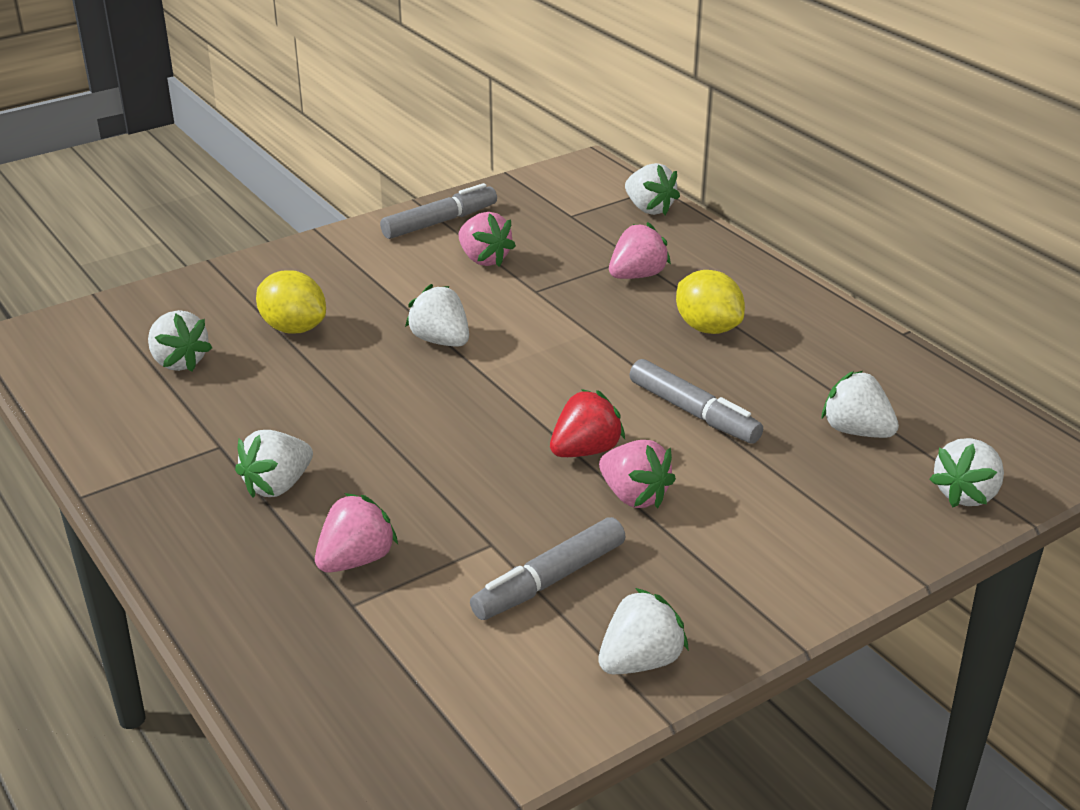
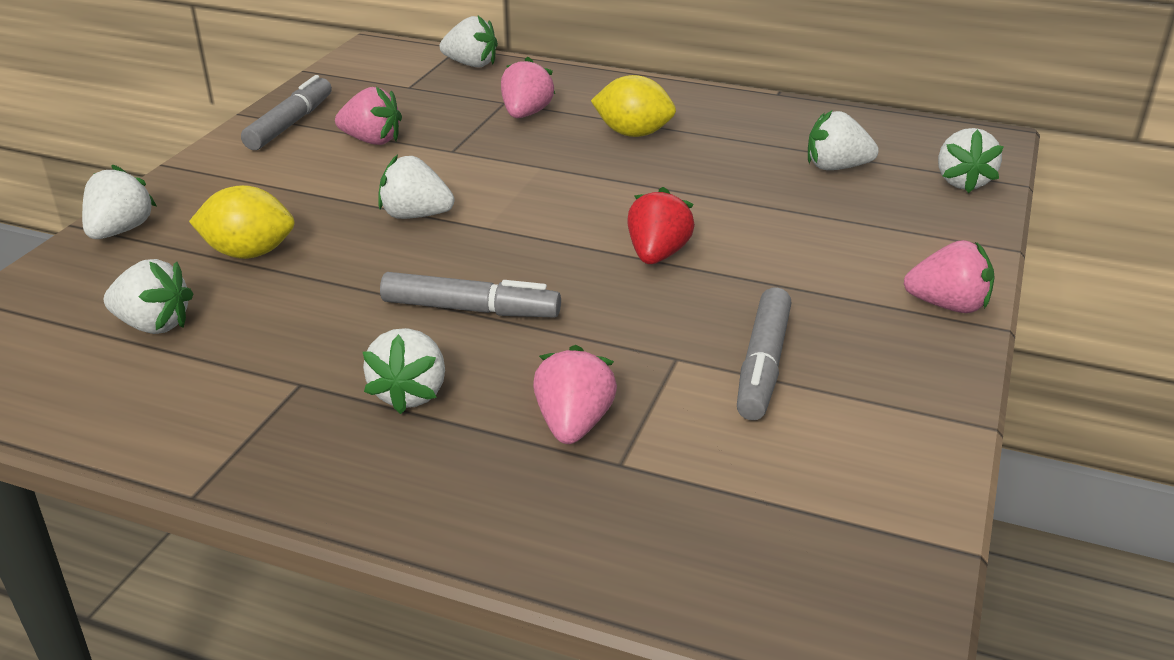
camera: 35 degrees left, 0 degrees up
(634, 496) = (741, 273): pink strawberry -> pink strawberry (947, 305)
(640, 661) = (914, 393): white strawberry -> white strawberry (120, 231)
(693, 413) = (704, 196): grey marker -> grey marker (470, 309)

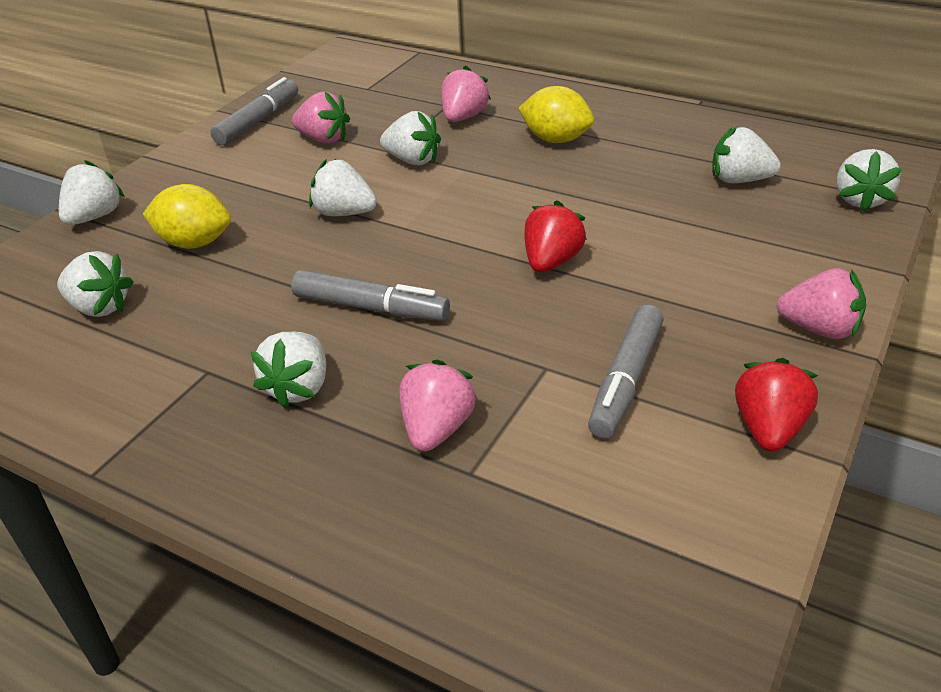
camera: 10 degrees right, 5 degrees up
(471, 64) = (426, 68): white strawberry -> white strawberry (412, 160)
(917, 401) = (768, 429): none -> red strawberry

